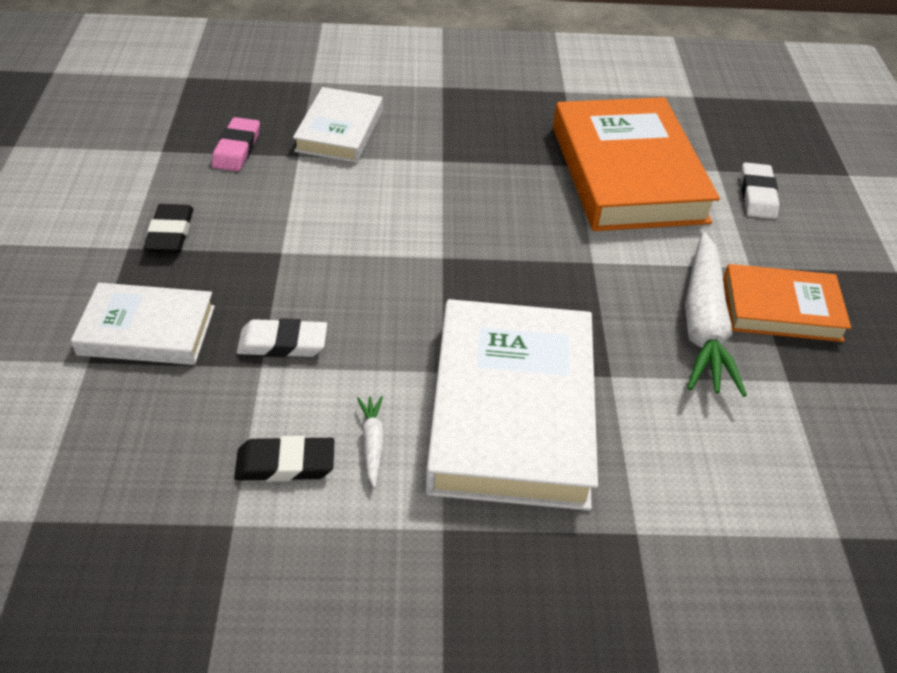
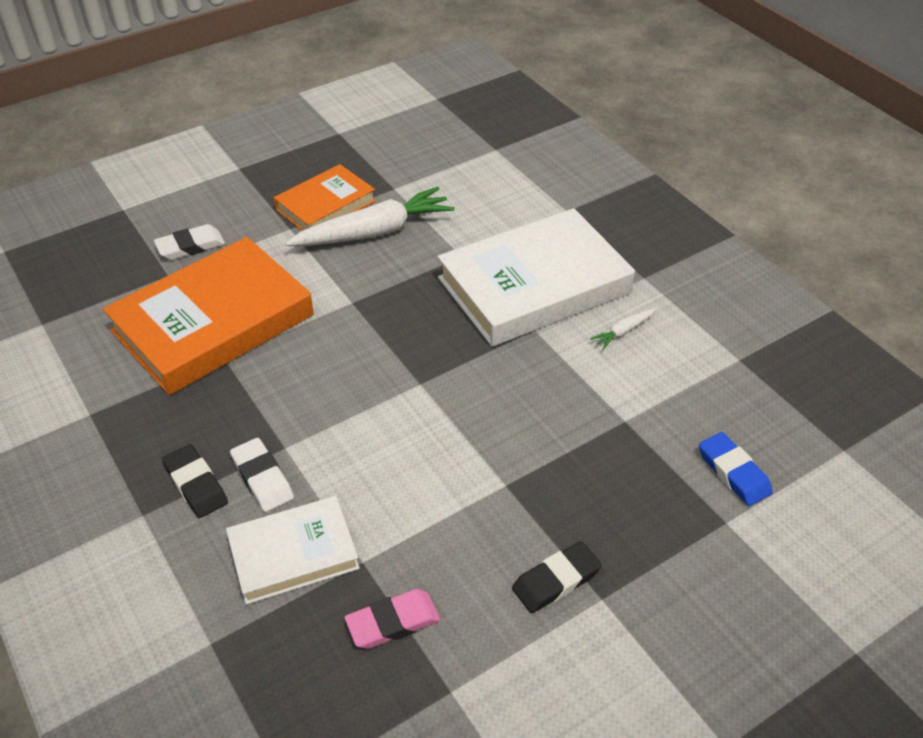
camera: 120 degrees left, 0 degrees up
(121, 405) = (733, 472): none -> blue eraser
(147, 330) = (665, 509): white book -> none
(282, 343) = (594, 422): white eraser -> white eraser (262, 478)
(285, 464) = (679, 361): black eraser -> black eraser (196, 484)
(781, 309) = (325, 205): orange book -> orange book turned 75 degrees clockwise

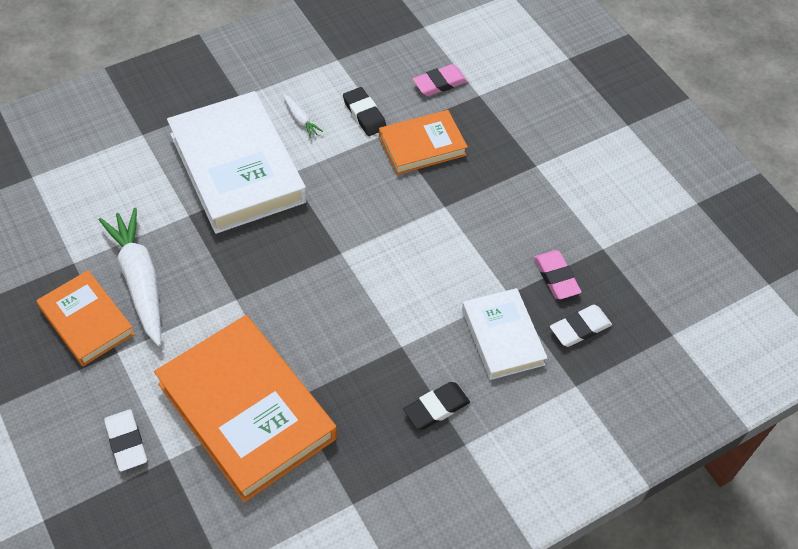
camera: 90 degrees left, 10 degrees up
(262, 478) = (432, 360): white eraser -> white eraser (580, 328)
(556, 580) = (523, 187): black eraser -> black eraser (364, 114)
(608, 456) = (422, 146): none -> orange book
(733, 472) = (439, 83): blue eraser -> pink eraser

